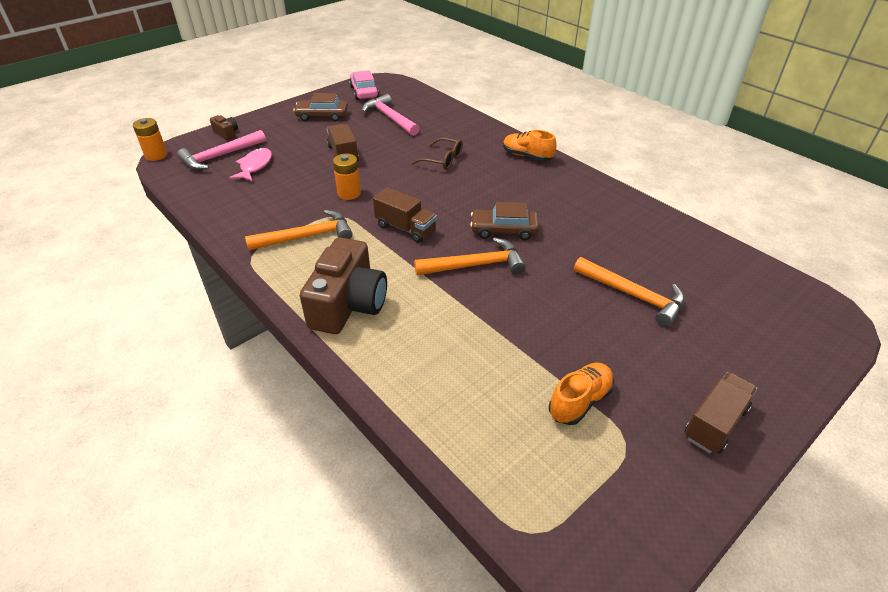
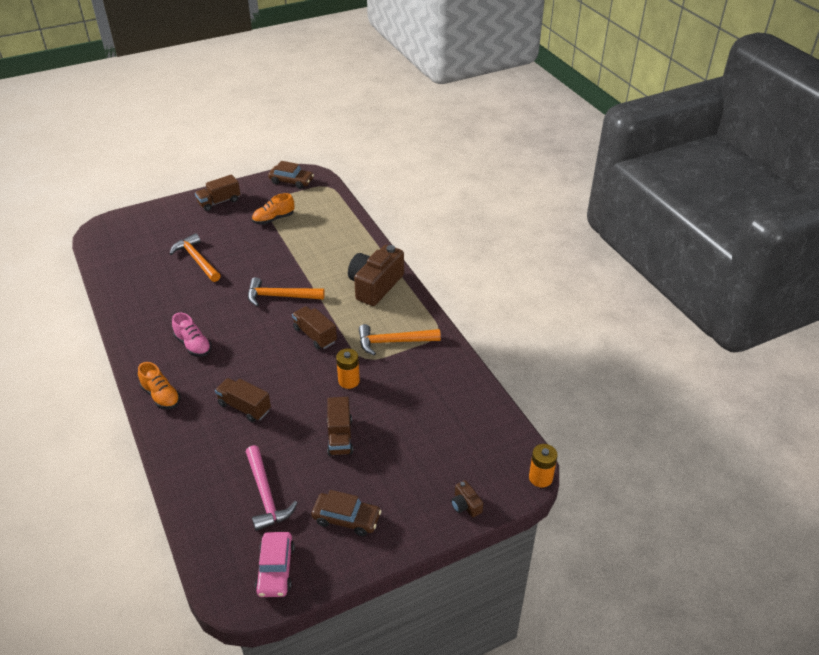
camera: 165 degrees left, 0 degrees up
(220, 156) = (469, 461): pink hammer -> none
(255, 166) = (433, 437): pink fish -> none
(443, 160) = (244, 407): brown glasses -> brown truck
(504, 230) = (242, 319): brown car -> brown car (291, 181)
(536, 197) = (193, 345): none -> pink shoe

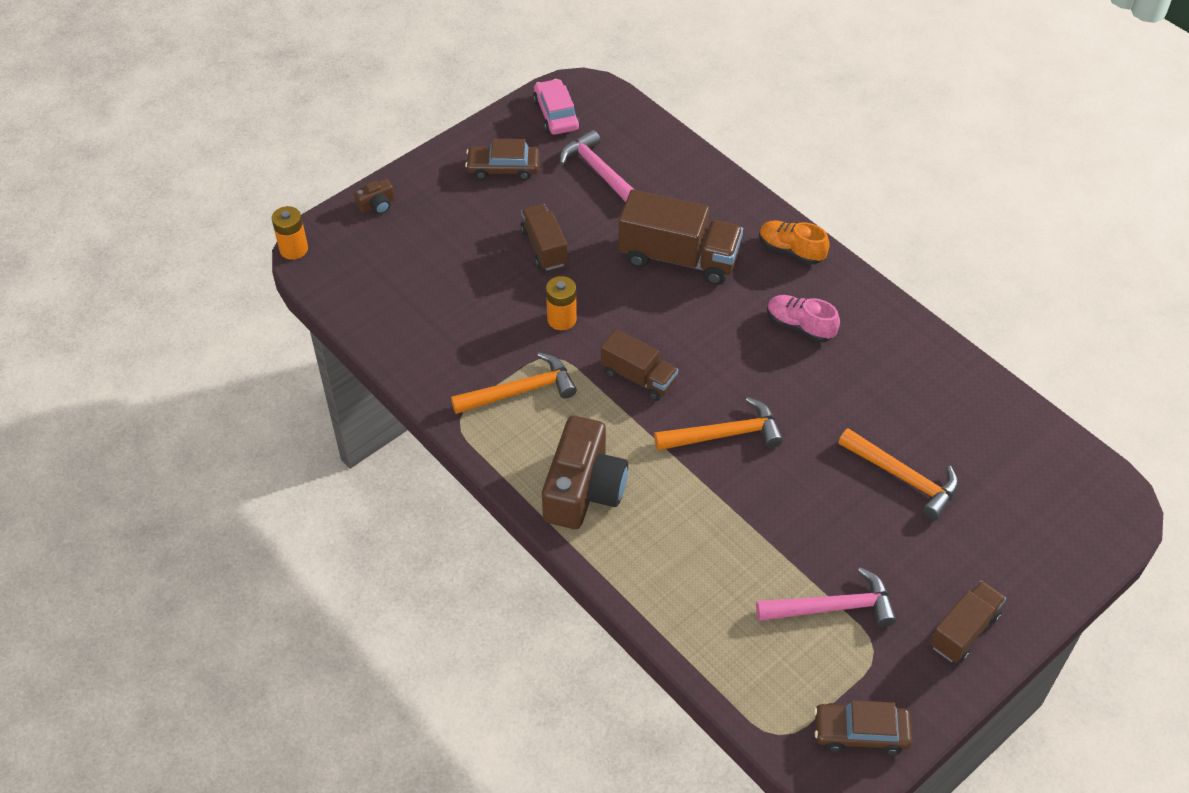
camera: 165 degrees right, 10 degrees up
(244, 407) = (678, 258): brown truck -> brown truck, size x1.66
(273, 219) = (832, 607): orange shoe -> pink hammer
(465, 505) = (377, 205): brown camera -> brown camera turned 105 degrees clockwise

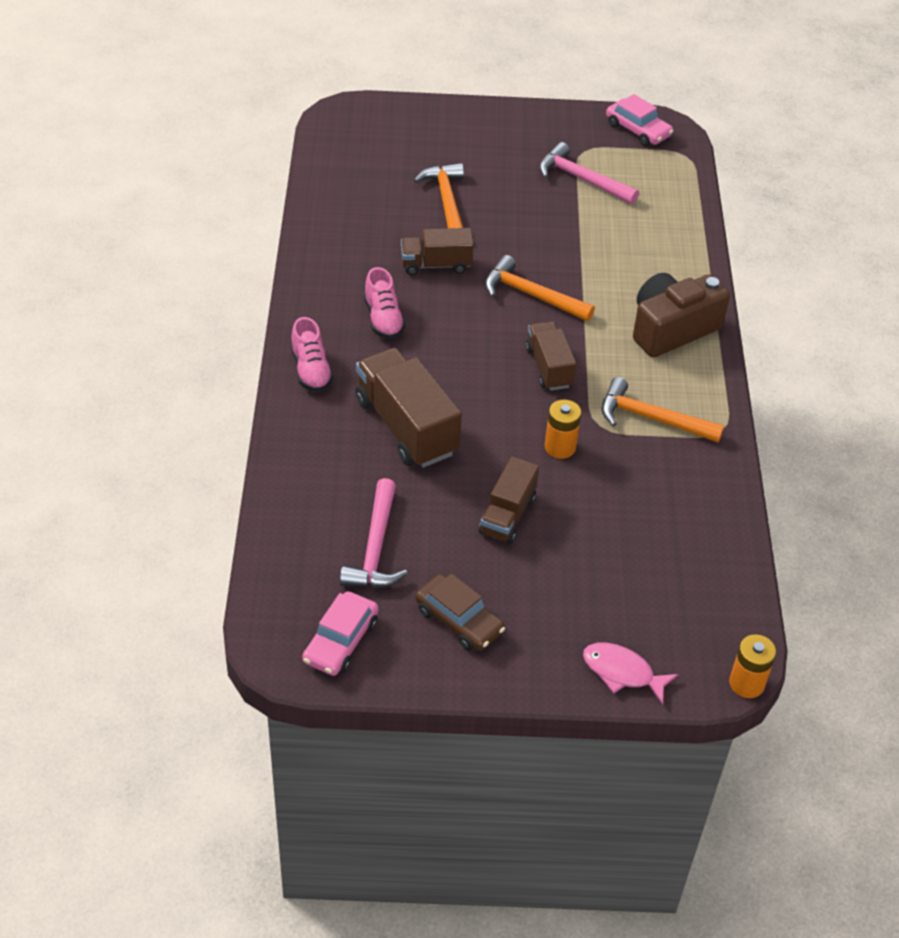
camera: 140 degrees left, 5 degrees down
(377, 205) = (622, 672): brown camera -> pink fish
(791, 250) = (311, 370): orange shoe -> pink shoe
(860, 732) = (638, 130): brown car -> pink car
(964, 630) = (519, 127): brown truck -> brown truck (436, 265)

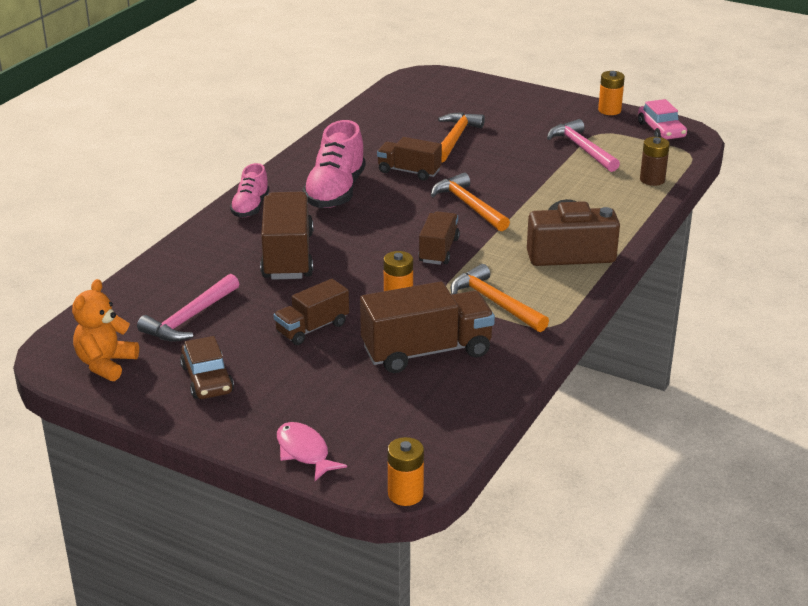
camera: 30 degrees right, 15 degrees down
(341, 641) = (106, 364): pink car -> orange teddy bear
(383, 319) = (335, 192): pink shoe -> pink shoe, size x1.68
(569, 115) = (609, 110): none -> orange battery
(636, 504) = (426, 351): none -> brown truck
(677, 204) = (652, 180): none -> brown battery

